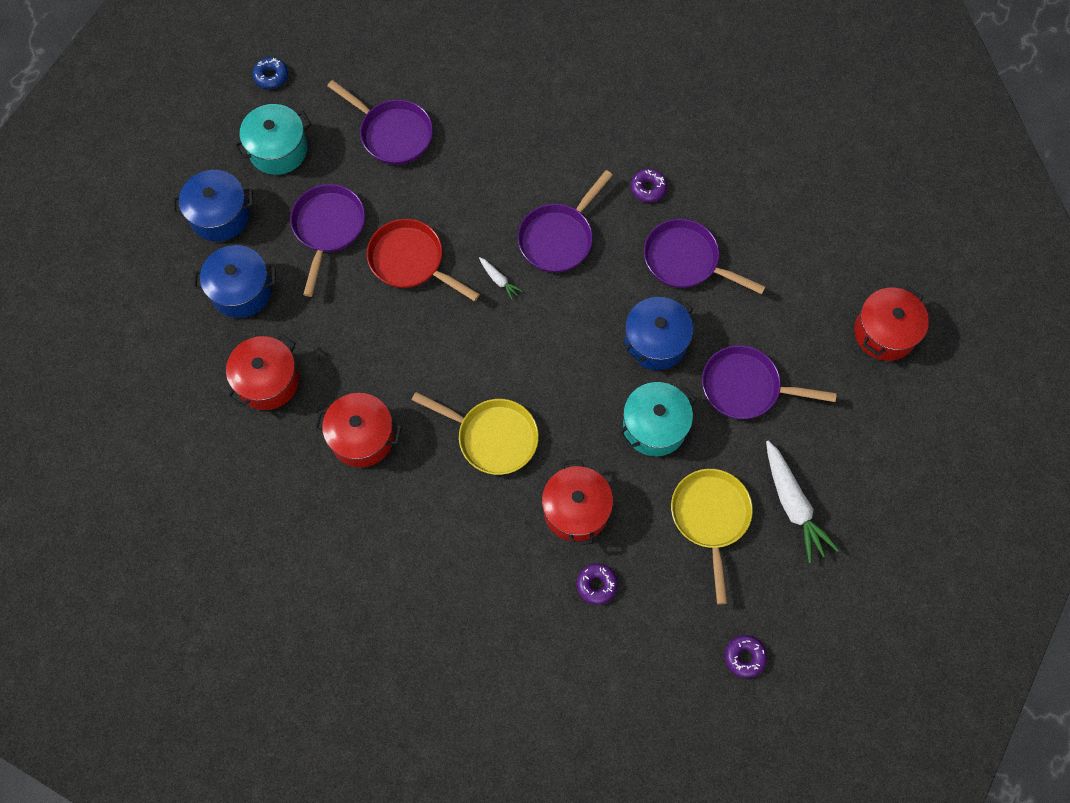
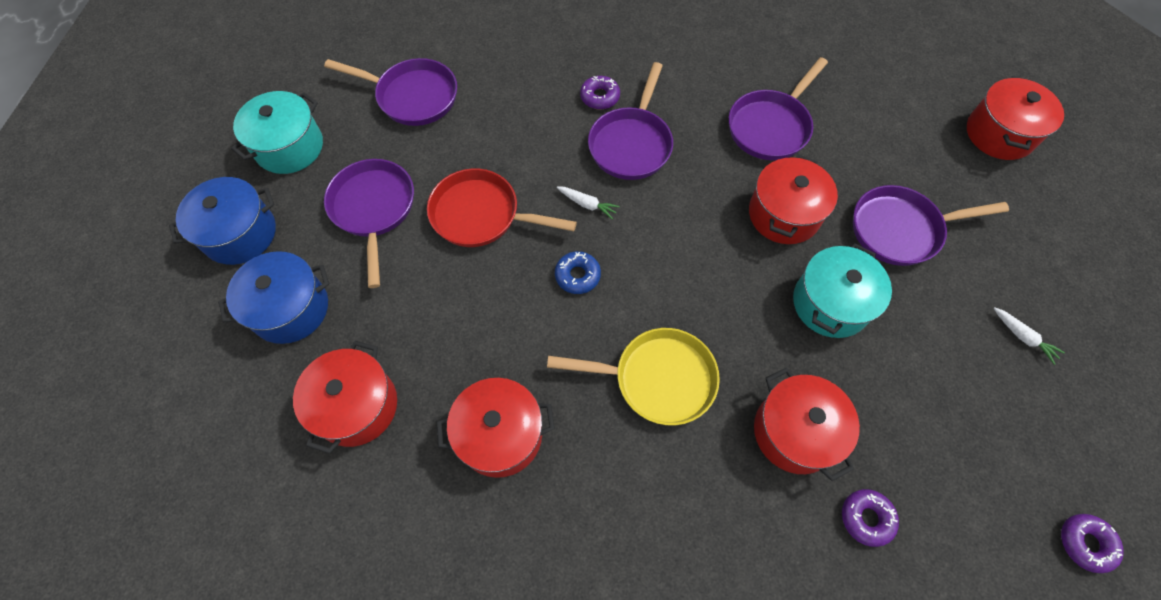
camera: 20 degrees left, 5 degrees down
(271, 76) = (260, 79): blue donut -> blue donut (577, 275)
(648, 188) = (698, 73): purple donut -> purple donut (600, 97)
(655, 342) = (783, 214): blue pot -> red pot
(685, 260) = (770, 127): purple pan -> purple pan turned 60 degrees counterclockwise
(710, 518) = (947, 384): yellow pan -> none
(792, 504) = (1022, 337): white carrot -> white carrot, size x0.47

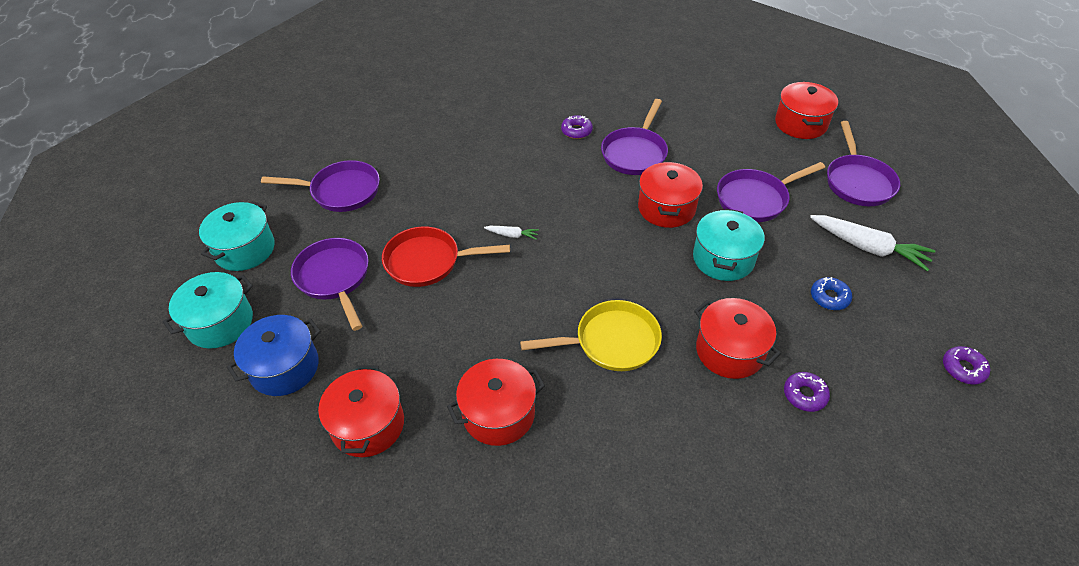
camera: 15 degrees left, 15 degrees down
(240, 234) = (220, 323): blue pot -> turquoise pot
(577, 275) = (522, 286): blue donut -> blue donut (829, 297)
(600, 97) = (496, 160): purple donut -> purple donut (576, 131)
(631, 144) = (532, 187): purple pan -> purple pan (858, 182)
(1022, 337) = (867, 247): white carrot -> white carrot, size x2.11

